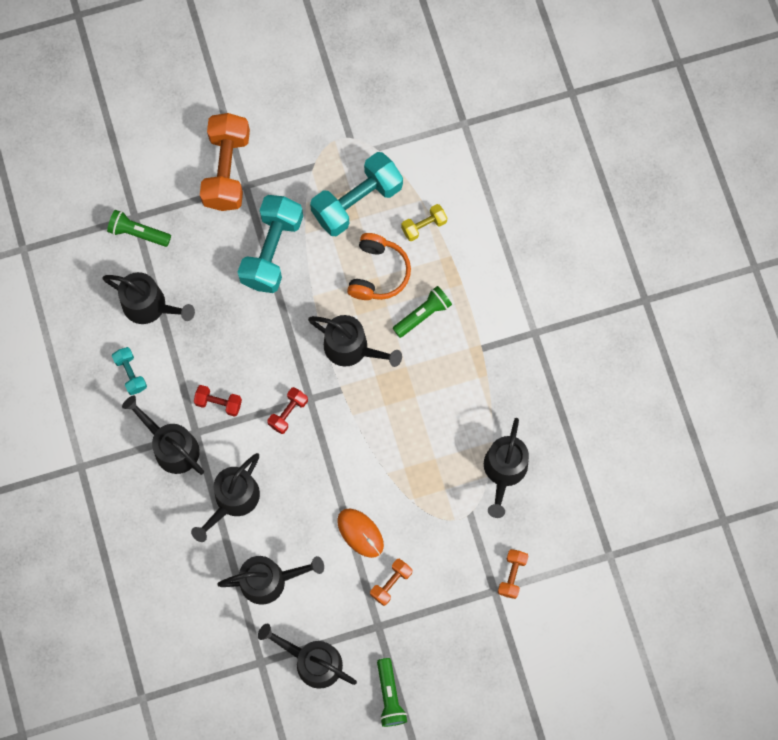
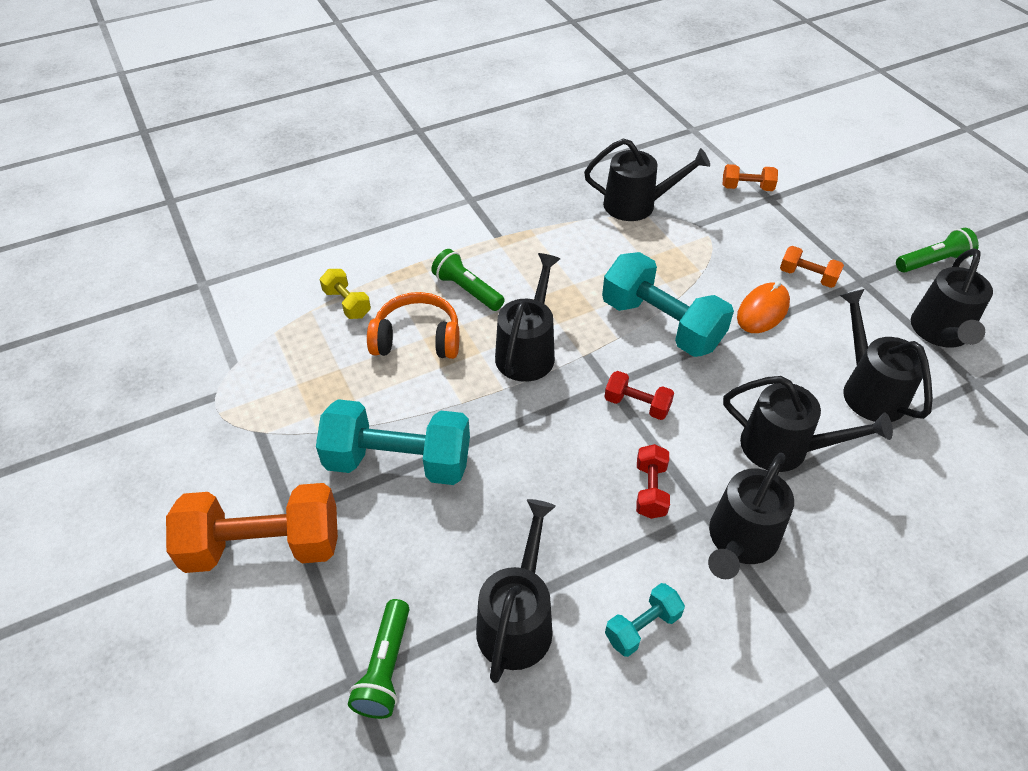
camera: 100 degrees left, 25 degrees down
(357, 201) = (315, 374): turquoise dumbbell -> turquoise dumbbell (661, 324)

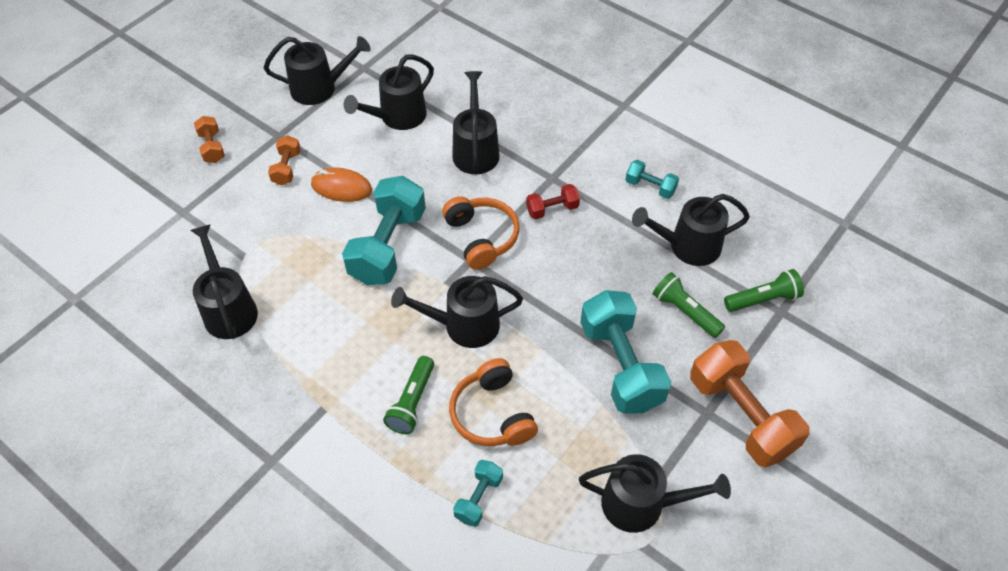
camera: 115 degrees left, 5 degrees up
(347, 303) = (478, 498): yellow dumbbell -> turquoise dumbbell
(637, 405) = (481, 237): red dumbbell -> orange headphones
(739, 541) = (563, 157): black watering can -> black watering can (642, 504)
(747, 188) = (171, 232): orange dumbbell -> orange dumbbell (212, 147)
(932, 262) = (237, 99): green flashlight -> green flashlight (685, 311)

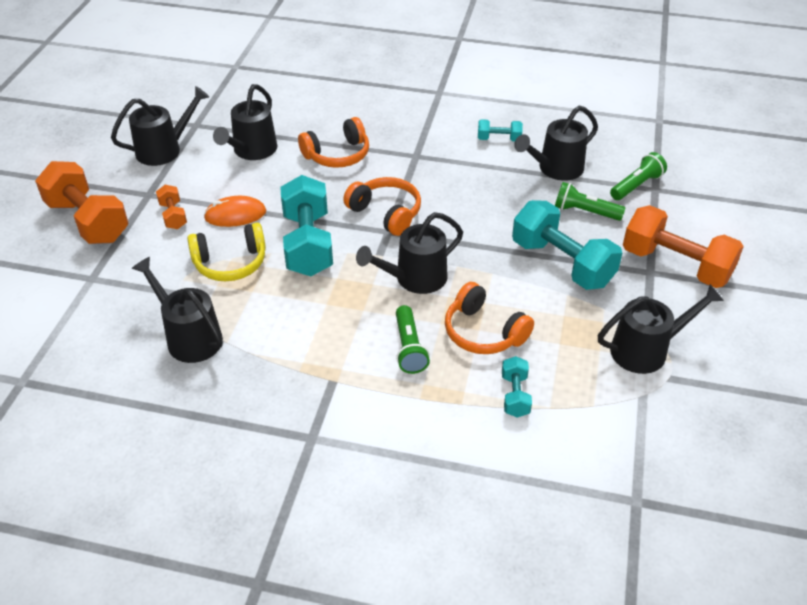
camera: 25 degrees left, 10 degrees down
(212, 147) = (88, 221): orange dumbbell -> orange dumbbell, size x2.07
(307, 241) = (230, 263): none -> yellow headphones
(475, 150) = (337, 155): black watering can -> orange headphones
(552, 209) = (431, 176): red dumbbell -> none

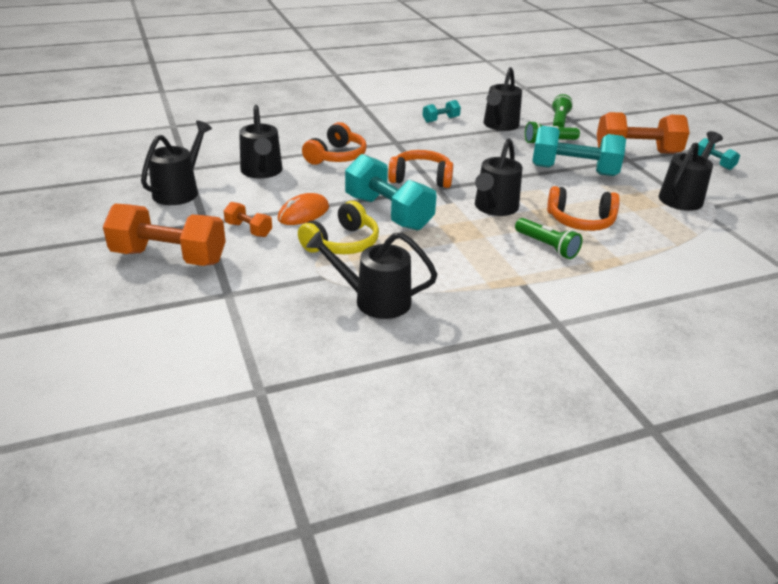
camera: 35 degrees left, 10 degrees down
(515, 395) = (648, 247): turquoise dumbbell -> turquoise dumbbell (714, 163)

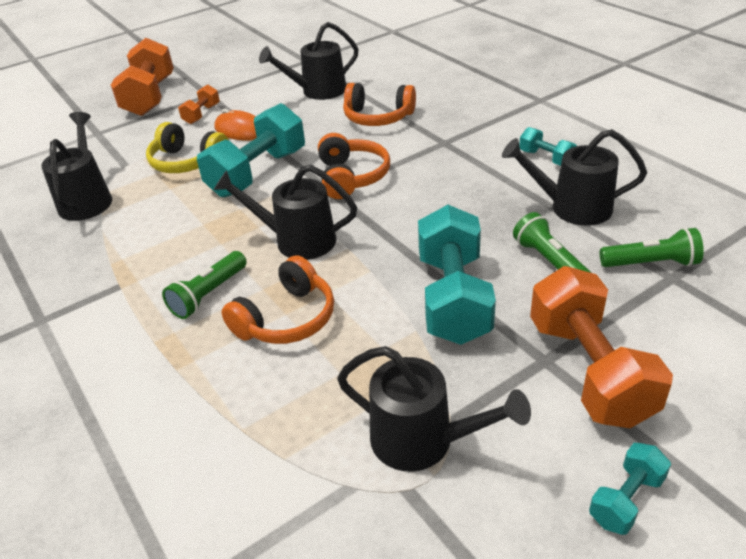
camera: 80 degrees right, 5 degrees up
(180, 191) = (262, 70): black watering can -> none
(580, 221) = (286, 318): orange headphones -> orange headphones turned 135 degrees counterclockwise

